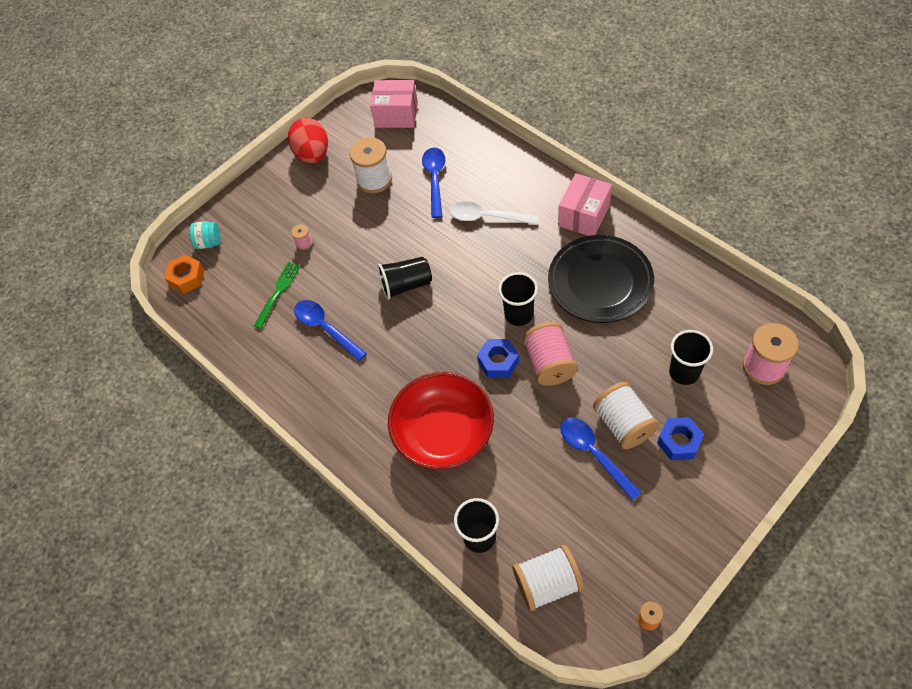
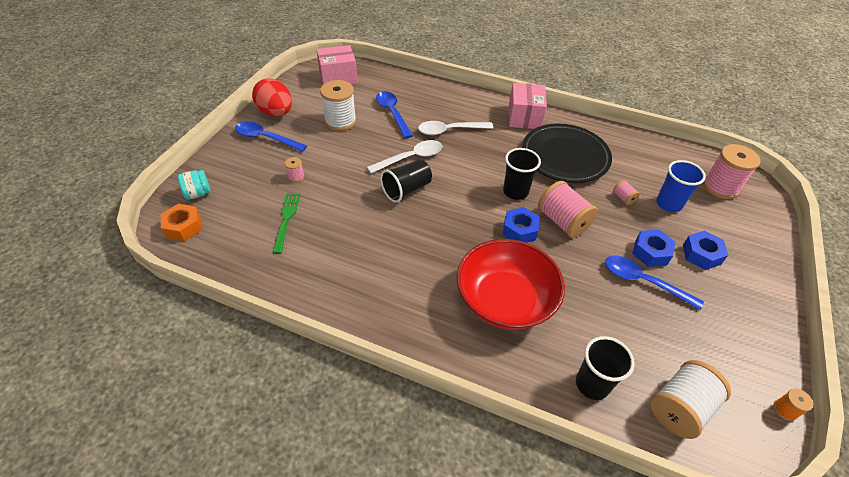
camera: 30 degrees left, 10 degrees down
(325, 328) = (347, 239): blue spoon -> blue spoon (266, 138)
(428, 245) = (410, 158): none -> white spoon
(623, 424) = (651, 252): white spool -> blue nut
(635, 352) = (623, 198): none -> pink spool
(684, 372) = (668, 204): black cup -> blue cup

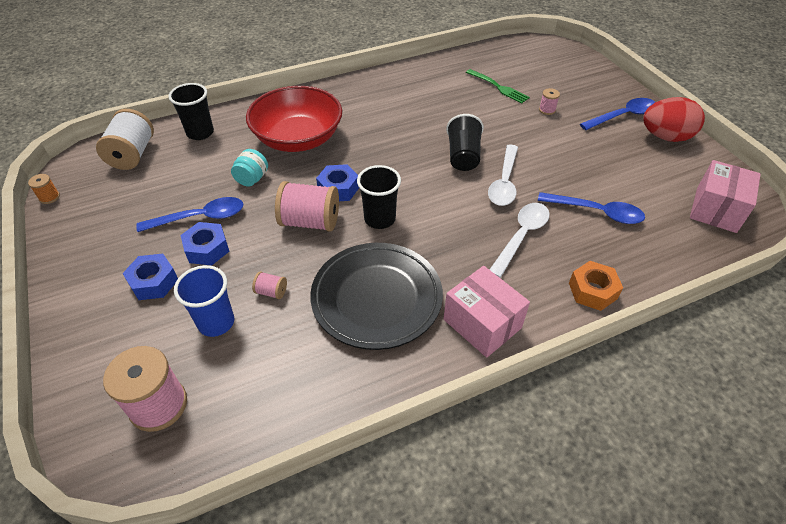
camera: 135 degrees right, 0 degrees up
(183, 227) = (539, 49): orange nut -> orange nut (592, 291)
(198, 193) = (572, 64): turquoise jar -> turquoise jar (252, 179)
(340, 121) = (613, 169): white spool -> none

